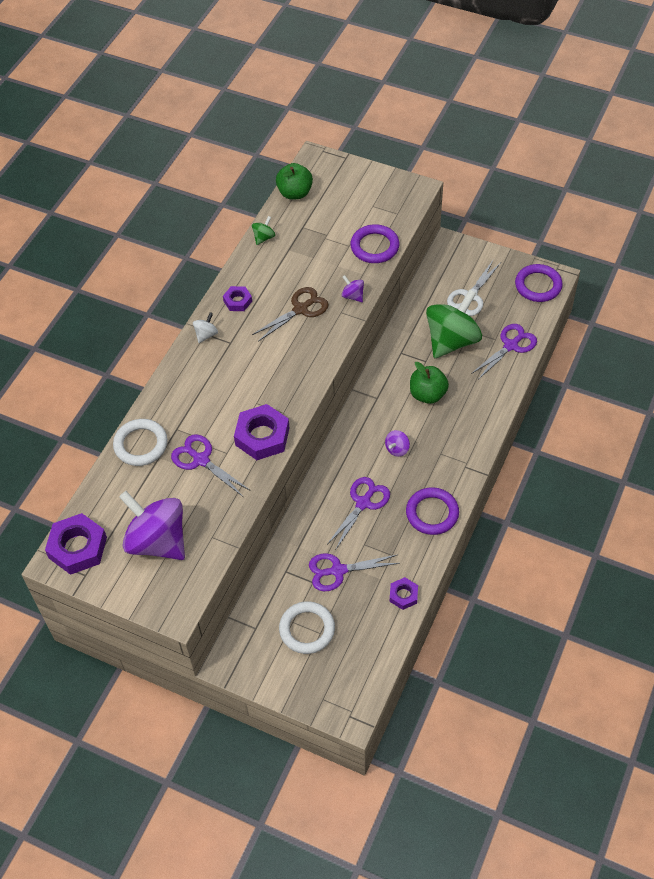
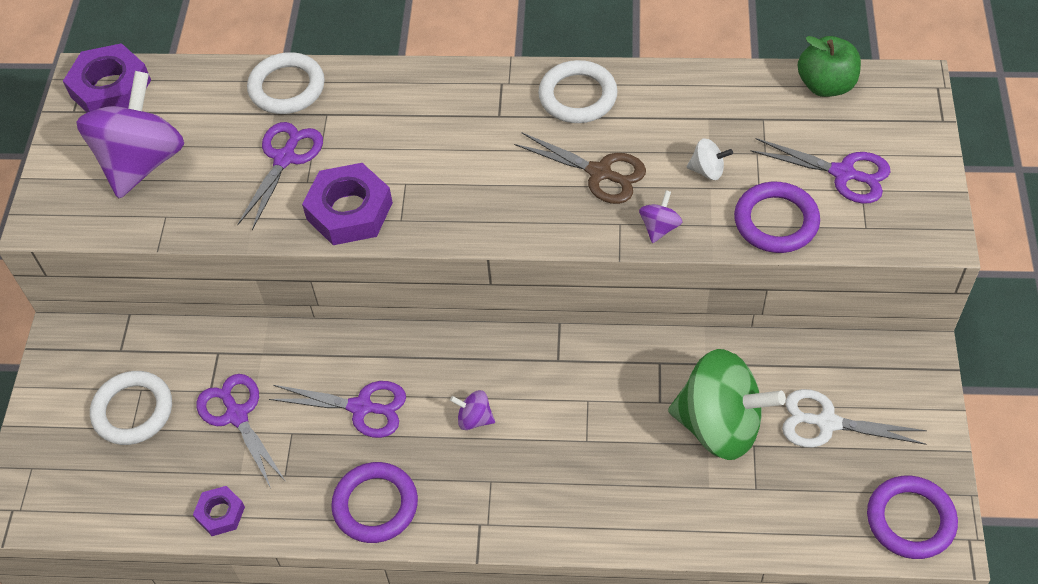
camera: 70 degrees right, 0 degrees up
(206, 334) = (500, 84): white spinning top -> white spinning top (707, 170)
(237, 301) = (577, 96): purple nut -> white ring
(264, 237) = (714, 81): green spinning top -> none
(427, 394) = (595, 426): green apple -> none
(511, 346) = (754, 517): purple scissors -> purple scissors (843, 173)

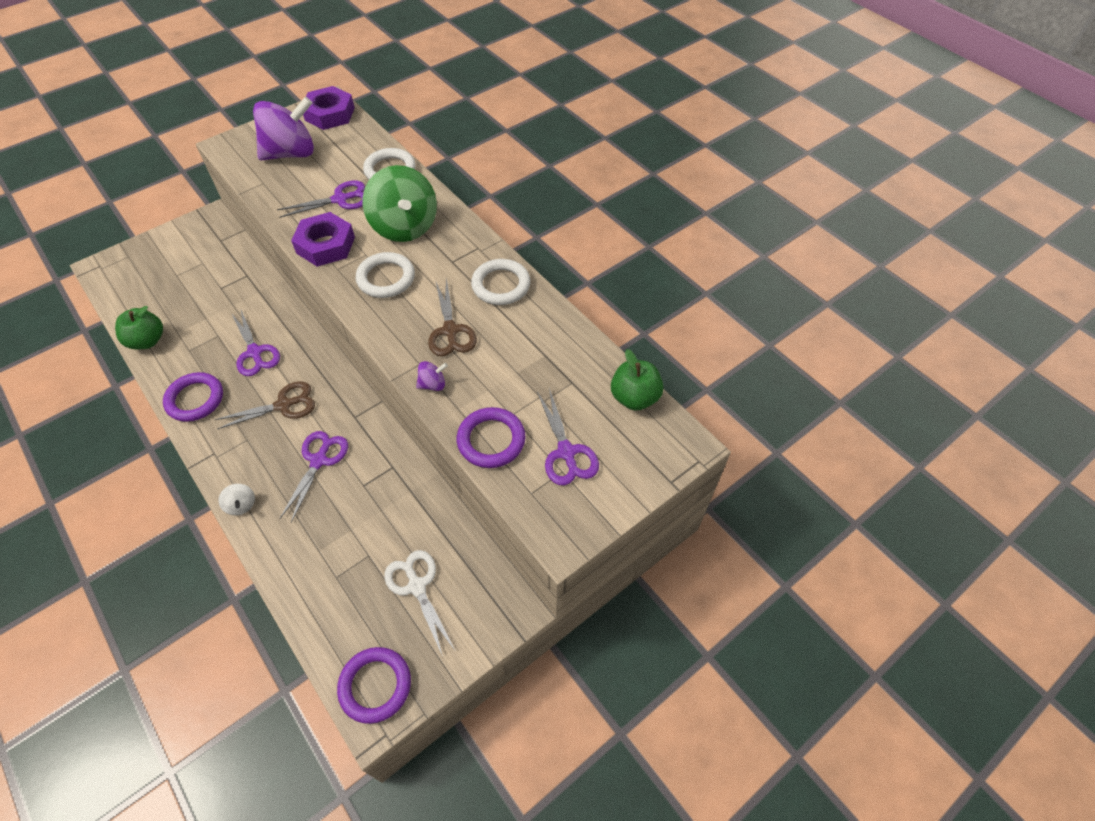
camera: 45 degrees right, 0 degrees up
(133, 411) = (187, 268): white ring -> white ring (386, 278)
(220, 513) = (147, 341): purple nut -> green apple
(237, 415) = (213, 307): purple scissors -> purple scissors (319, 461)
(474, 419) = (284, 405): purple spinning top -> brown scissors
(707, 170) = (501, 380): white spinning top -> white spinning top (241, 505)
(720, 425) = (369, 527): green spinning top -> green spinning top (405, 227)

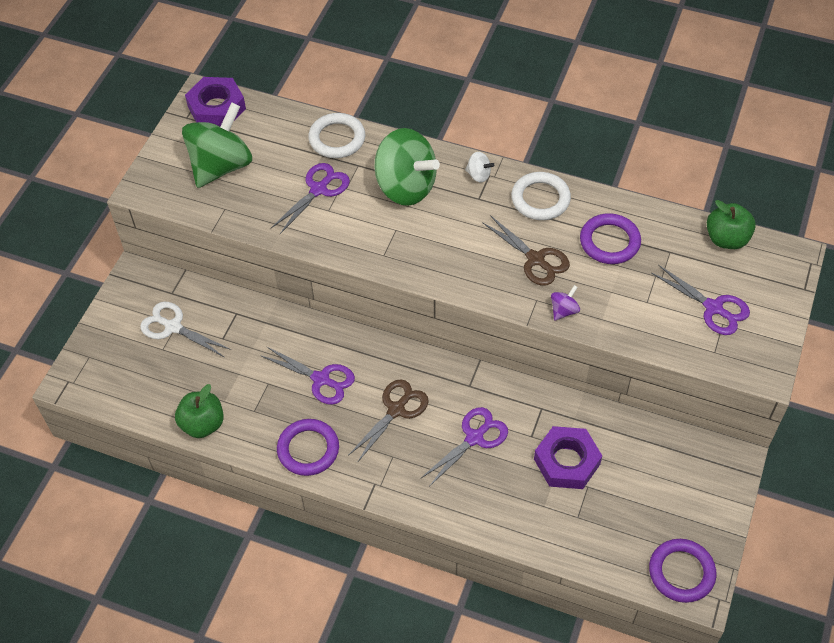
camera: 30 degrees left, 0 degrees up
(241, 505) = (444, 510): white spinning top -> white spinning top (478, 175)
(291, 153) = (221, 166): purple spinning top -> green spinning top
(319, 461) = (474, 438): purple scissors -> purple scissors turned 60 degrees clockwise
(325, 245) = (350, 239): purple nut -> purple nut (566, 461)
(386, 278) = (436, 242): white ring -> none
(417, 586) = (647, 486): white scissors -> white scissors (173, 327)
(491, 440) = (650, 329): purple ring -> purple ring (609, 242)

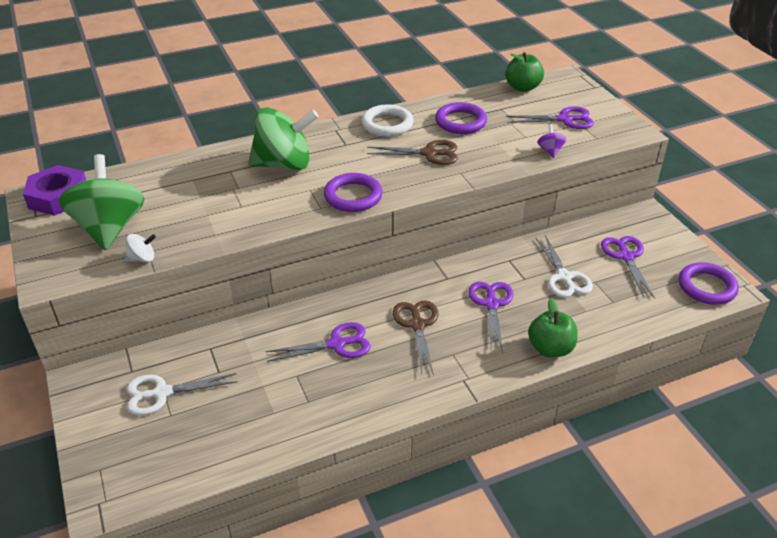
camera: 45 degrees left, 15 degrees down
(203, 424) = (275, 441): green apple -> green apple (550, 348)
(308, 449) = (385, 395): purple ring -> purple ring (353, 196)
(318, 189) = (217, 199): purple scissors -> purple scissors (626, 256)
(337, 139) = (192, 165): white ring -> none
(478, 175) = (328, 133): white spinning top -> white spinning top (142, 258)
(564, 310) = (485, 168): purple spinning top -> purple spinning top (550, 151)
(566, 461) = (564, 277): purple nut -> white scissors

